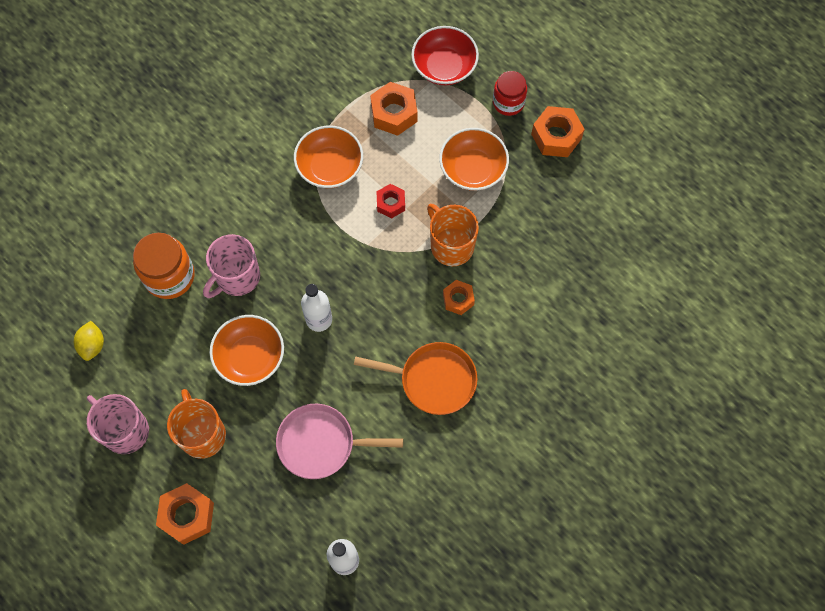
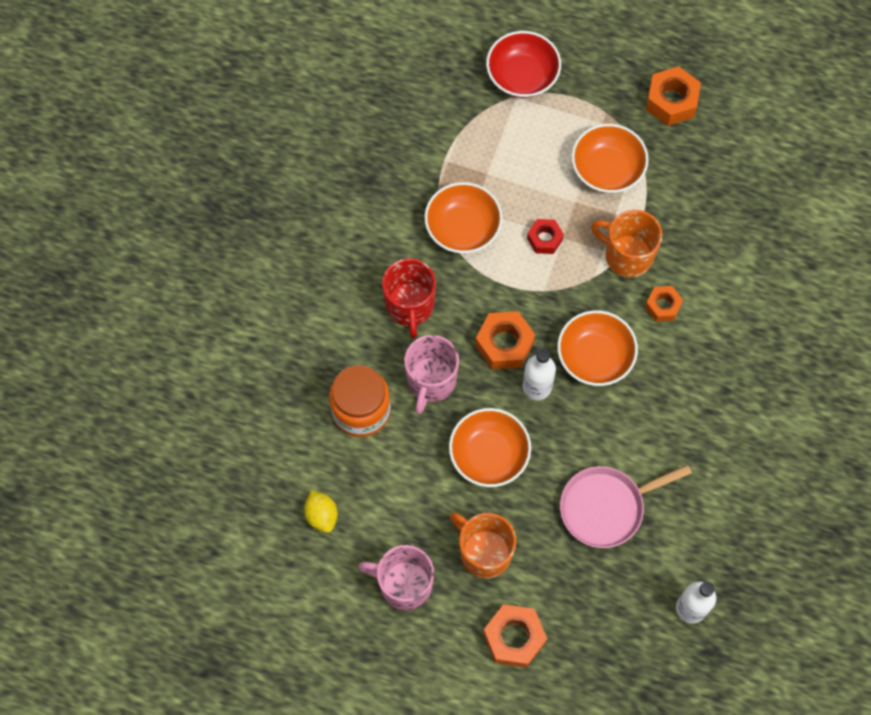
camera: 25 degrees left, 0 degrees up
(253, 211) = (410, 306): none -> red mug
(379, 316) = (595, 356): none -> orange bowl
(394, 113) = (497, 146): orange nut -> orange nut (504, 344)
(433, 380) = (681, 396): orange pan -> none
(508, 102) = (606, 86): red jar -> none

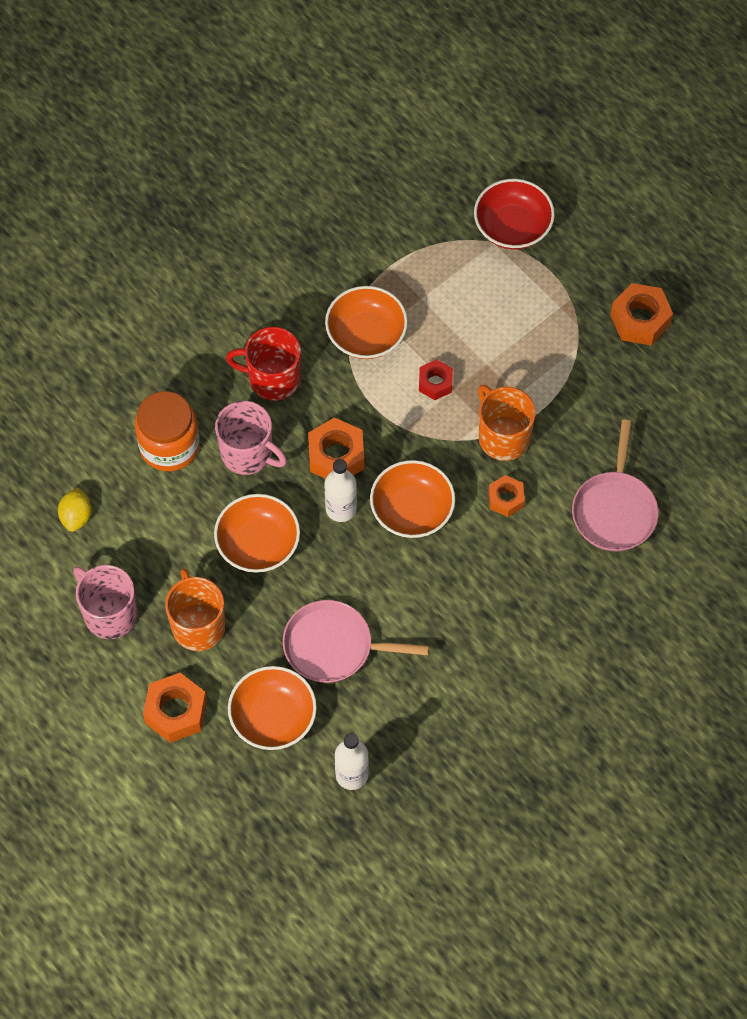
camera: 30 degrees right, 5 degrees down
(410, 306) = (272, 379): red mug -> red mug turned 75 degrees clockwise
(431, 381) = (248, 453): pink mug -> pink mug turned 105 degrees counterclockwise
(607, 169) = (536, 350): orange bowl -> orange bowl (273, 717)
(752, 269) = (614, 510): none -> pink pan

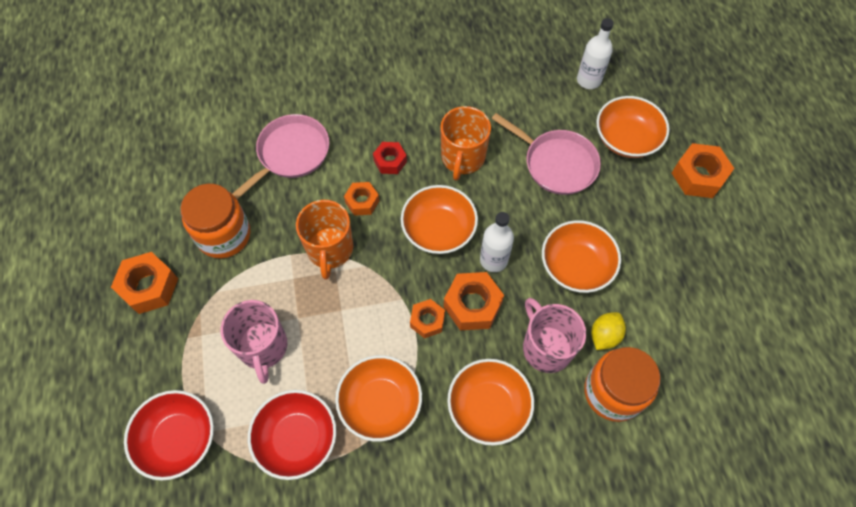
camera: 150 degrees left, 0 degrees up
(76, 516) = (724, 370): yellow lemon -> yellow lemon (604, 335)
(109, 614) = (724, 272): pink mug -> pink mug (263, 347)
(198, 625) = (654, 228): orange mug -> orange mug (462, 158)
(272, 379) = (488, 407): red mug -> orange bowl
(369, 421) = (427, 321): none -> orange nut
(417, 275) = (297, 438): none -> red bowl
(435, 383) = (351, 324): red nut -> red nut (390, 161)
(612, 398) = (224, 235): none -> orange jar

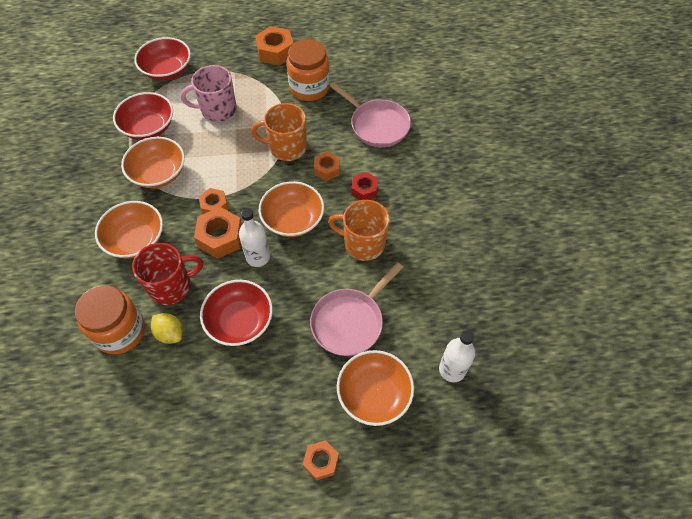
camera: 95 degrees right, 5 degrees down
(546, 347) = (172, 286): pink mug -> red mug
(576, 266) = (240, 321): orange bowl -> red bowl
(698, 176) = (321, 461): orange nut -> orange nut, size x0.62

